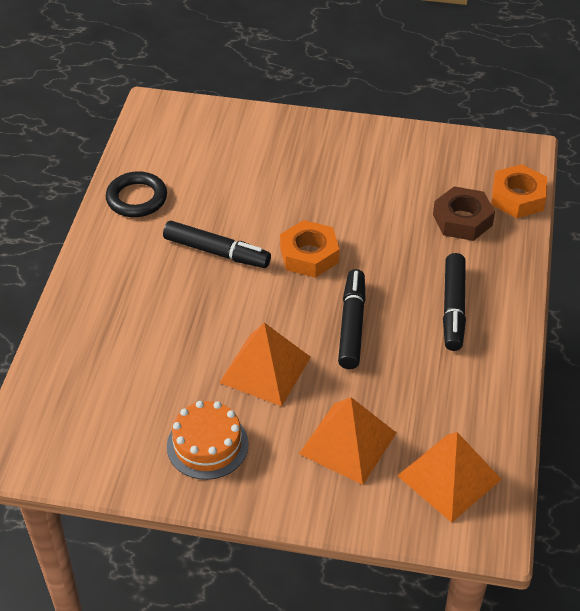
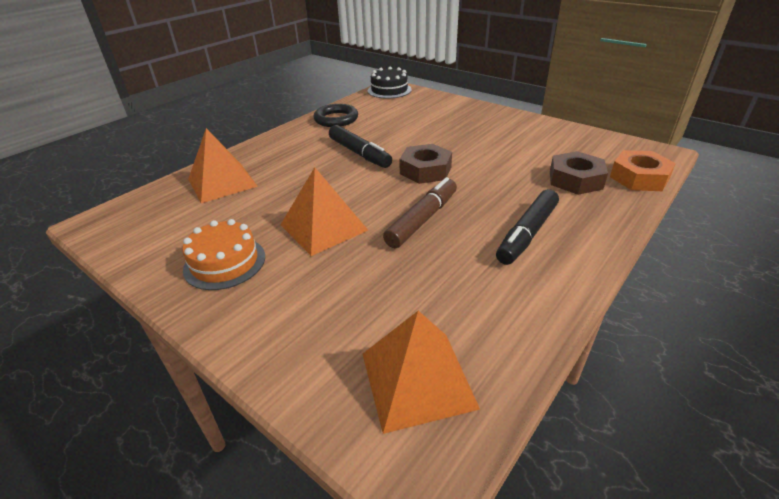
camera: 30 degrees right, 10 degrees down
(159, 115) = (389, 90): none -> black cake
(309, 255) = (425, 170): orange nut -> brown nut
(348, 443) = (340, 305): orange pyramid -> orange pyramid (222, 182)
(351, 325) = (422, 220): black marker -> brown marker

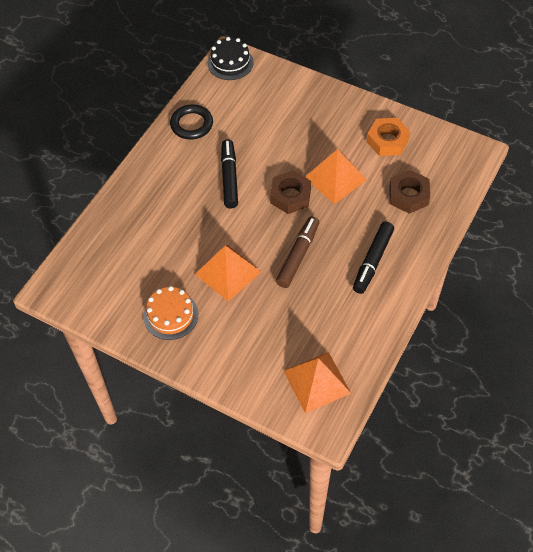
camera: 10 degrees left, 20 degrees up
(222, 182) = (126, 231): orange pyramid -> orange pyramid (335, 178)
(359, 153) = (229, 178): black marker -> black marker turned 135 degrees counterclockwise
(639, 178) = (456, 187): orange nut -> orange nut (387, 141)

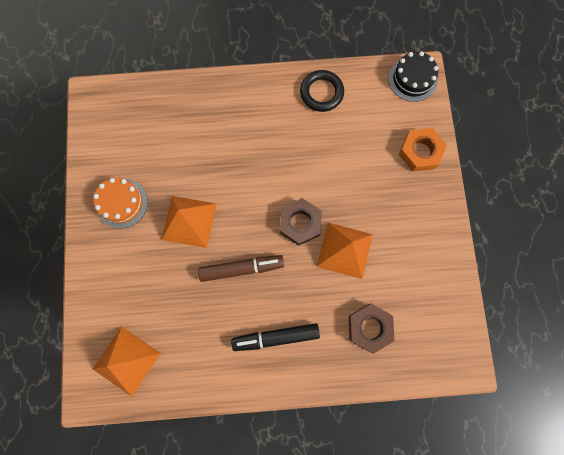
camera: 55 degrees right, 20 degrees up
(229, 178) = (285, 160): black marker -> none
(387, 141) = (420, 272): orange nut -> orange nut (420, 152)

